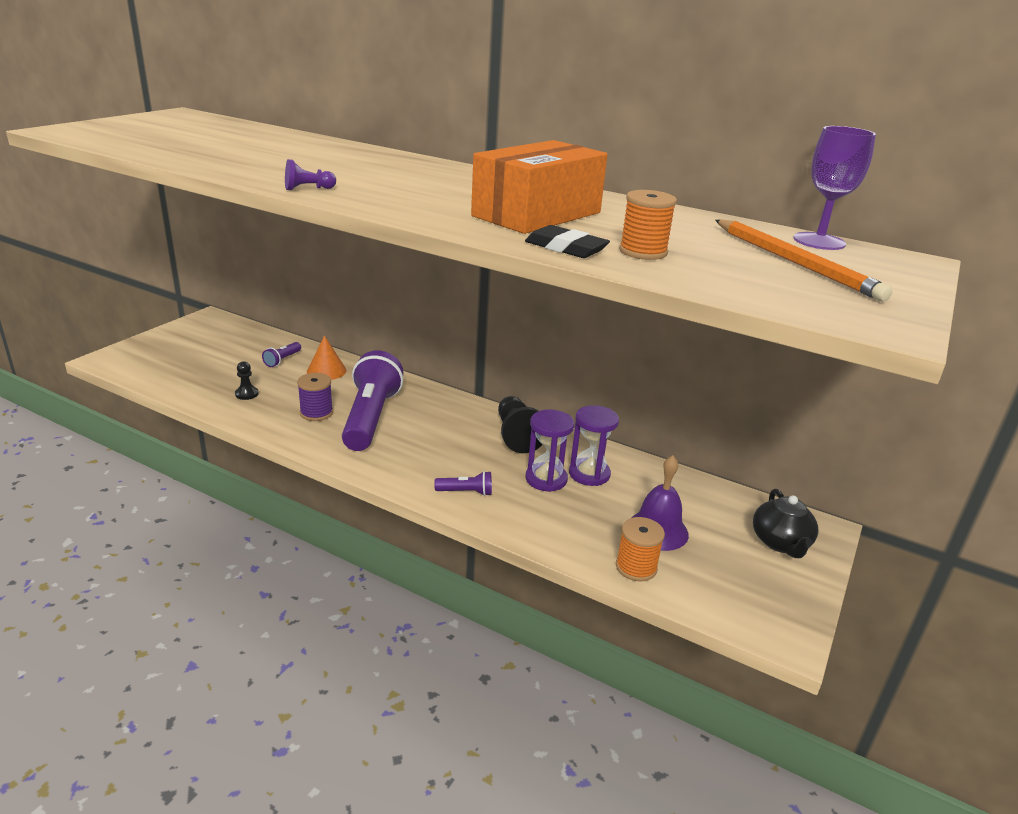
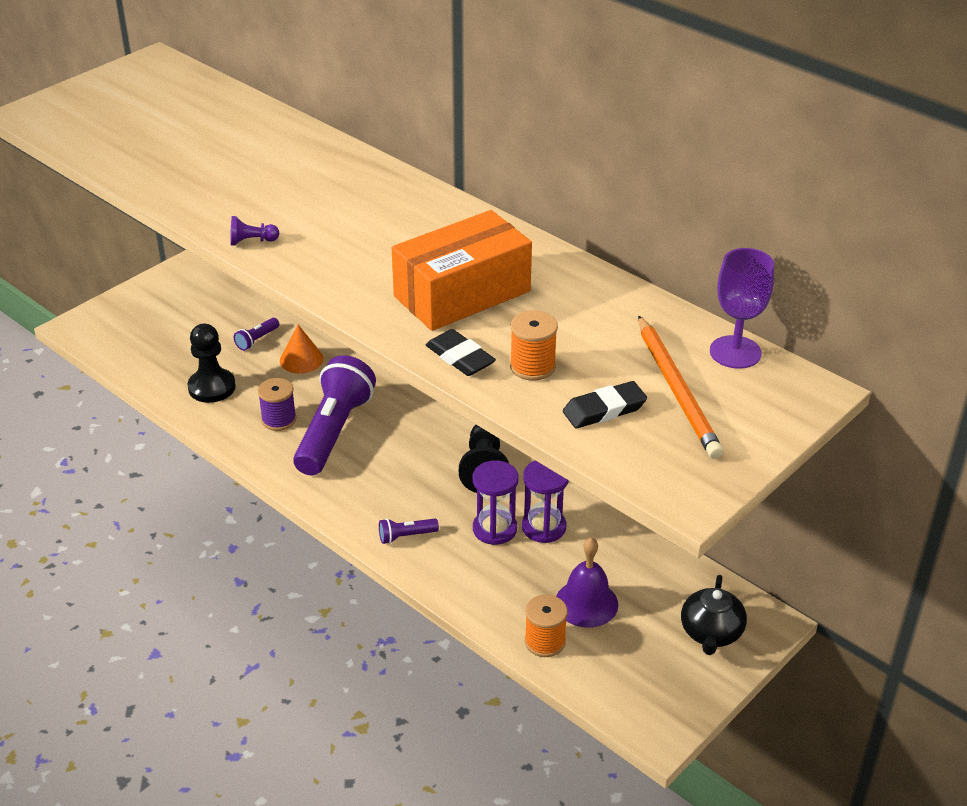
camera: 15 degrees right, 10 degrees up
(247, 394) = (212, 387): black pawn -> black pawn, size x1.96
(466, 492) = (406, 536): purple flashlight -> purple flashlight turned 150 degrees clockwise
(740, 275) = (604, 410): none -> black eraser

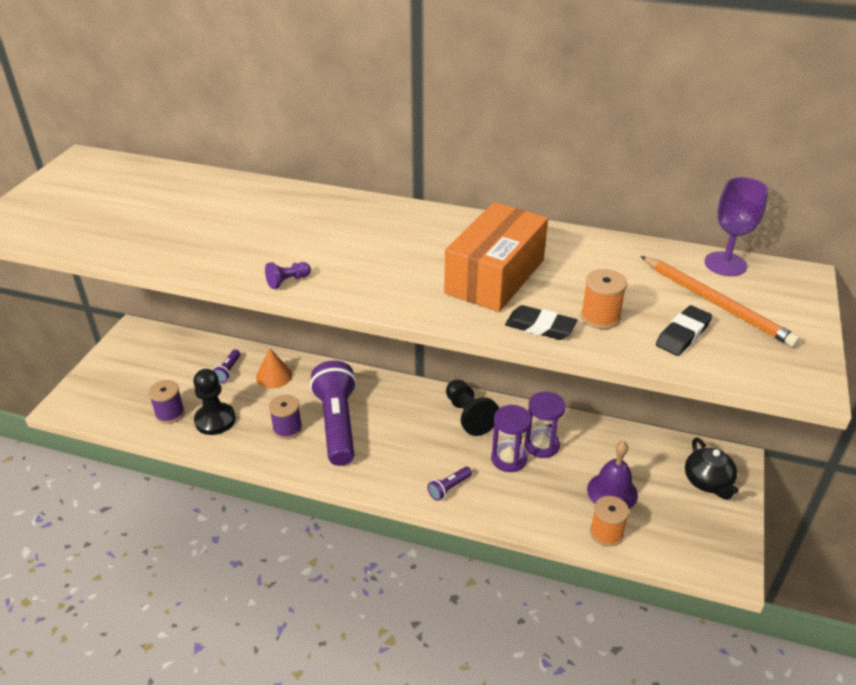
camera: 25 degrees left, 0 degrees up
(172, 366) = (170, 413): none -> purple spool

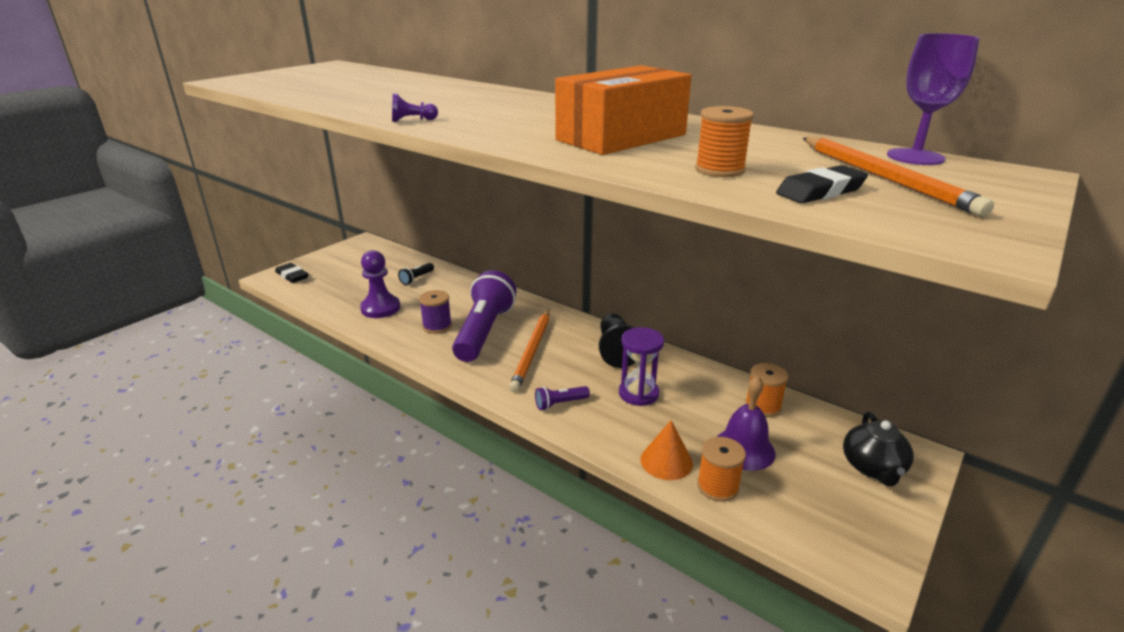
camera: 20 degrees right, 10 degrees down
(170, 413) = (348, 297): purple spool -> none
(215, 420) = (380, 308): black pawn -> purple pawn
(228, 371) = (417, 279): purple flashlight -> black flashlight
(274, 376) = (453, 288): orange cone -> orange cone (666, 461)
(395, 436) = (532, 351): none -> orange pencil
(540, 327) = (640, 167): black eraser -> black eraser (292, 276)
(541, 445) = (681, 390): purple hourglass -> none
(611, 444) = (763, 406): none -> orange spool

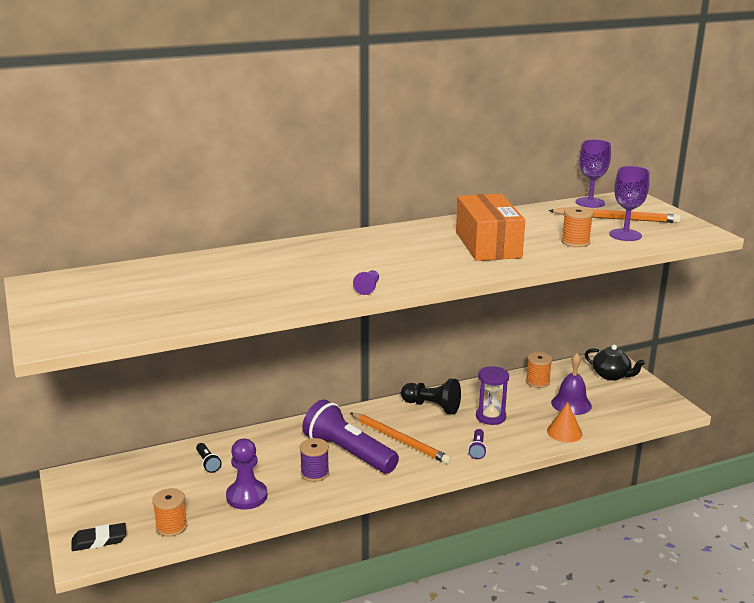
camera: 60 degrees left, 5 degrees down
(717, 486) = (596, 425): orange spool -> orange spool (171, 526)
(820, 191) = (625, 235): black eraser -> purple goblet

